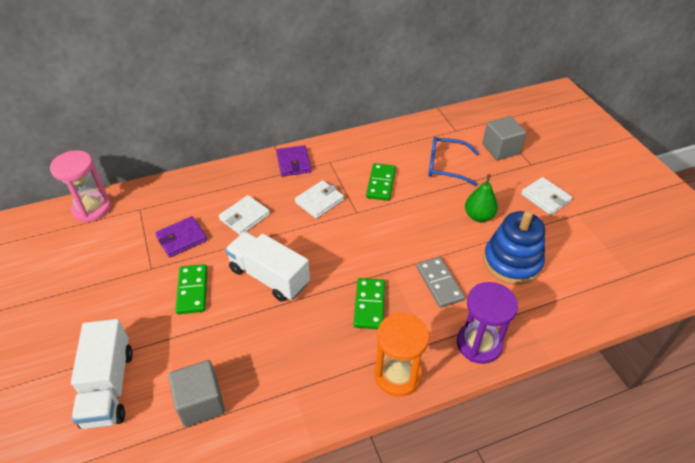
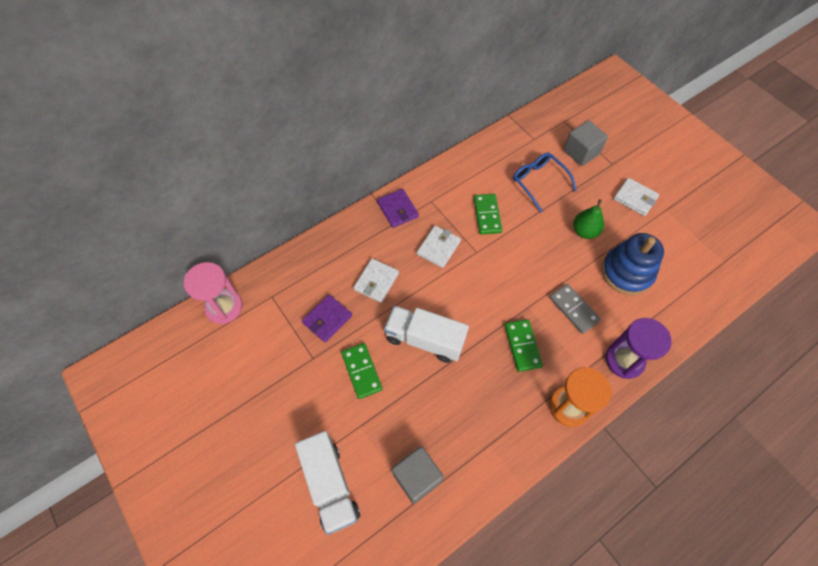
camera: 15 degrees left, 15 degrees up
(446, 166) = (539, 182): blue glasses -> blue glasses turned 60 degrees clockwise

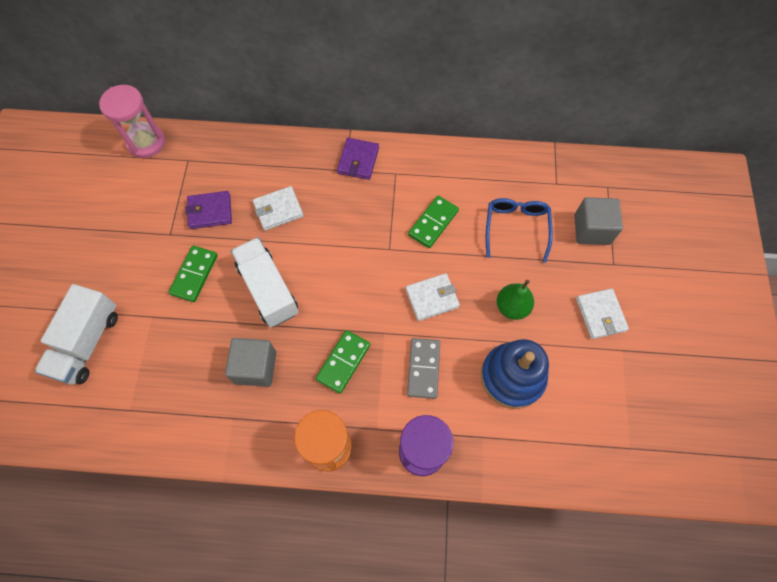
camera: 40 degrees right, 5 degrees up
(417, 477) = (152, 393): grey cube -> grey cube (255, 367)
(438, 248) = (359, 220): white wallet -> white wallet (432, 298)

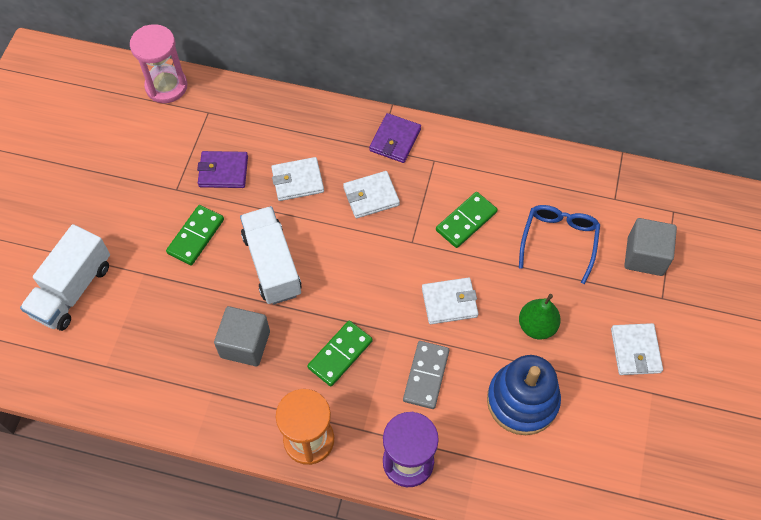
camera: 10 degrees right, 5 degrees down
(346, 214) = (371, 196): none -> white wallet

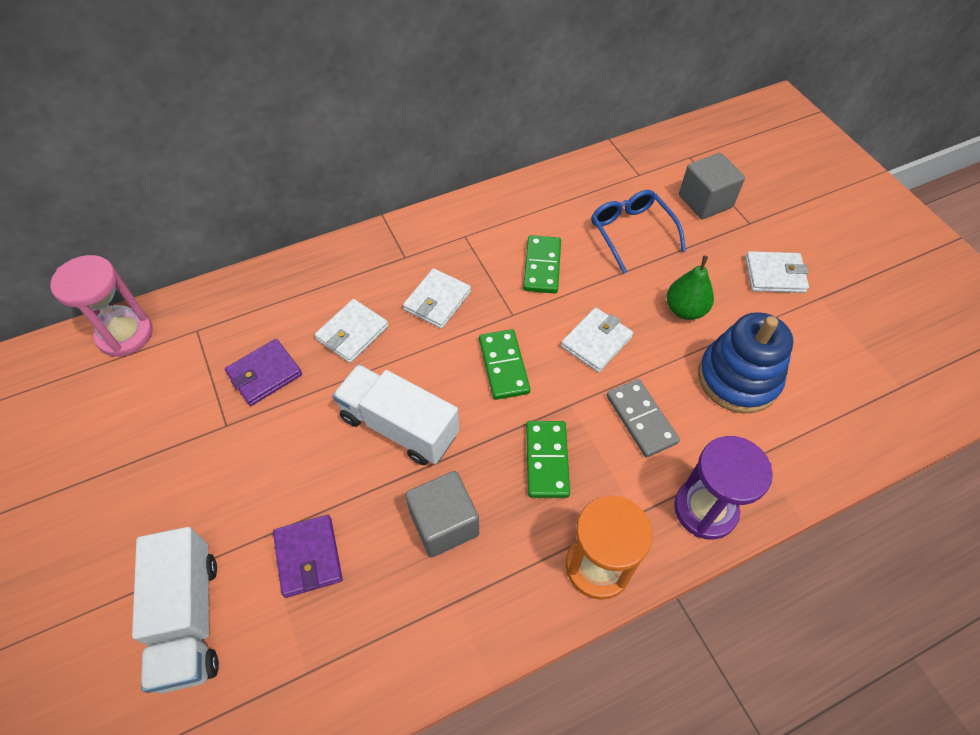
camera: 40 degrees left, 5 degrees down
(195, 236) = (291, 456): green domino -> green domino (503, 366)
(395, 140) = (413, 241): purple wallet -> purple wallet (308, 557)
(635, 350) = (774, 275): white wallet -> white wallet turned 45 degrees counterclockwise

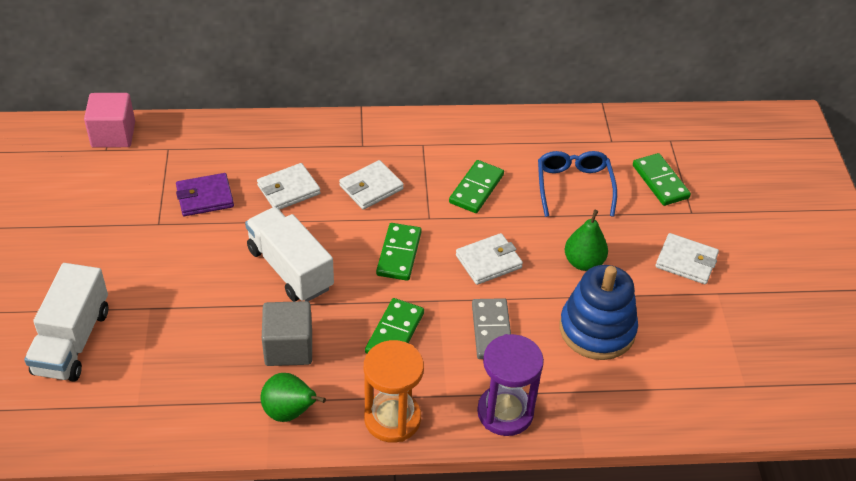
camera: 20 degrees right, 10 degrees down
(125, 334) = (113, 135): pink hourglass -> pink cube
(308, 557) = (175, 333): purple wallet -> none
(485, 606) = (289, 412): none -> green pear
(705, 201) = (660, 181): grey cube -> green domino

